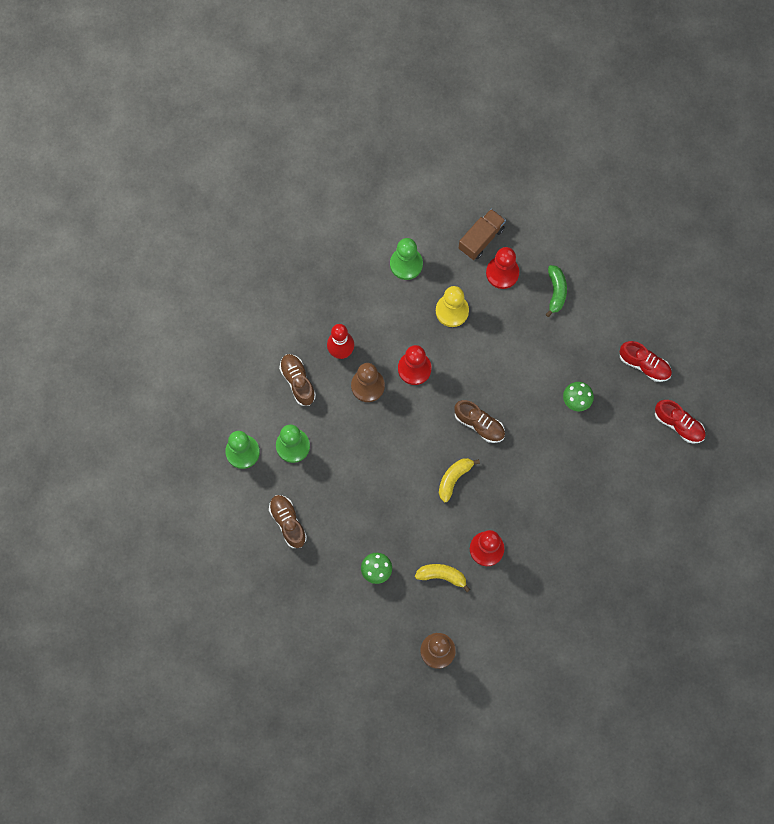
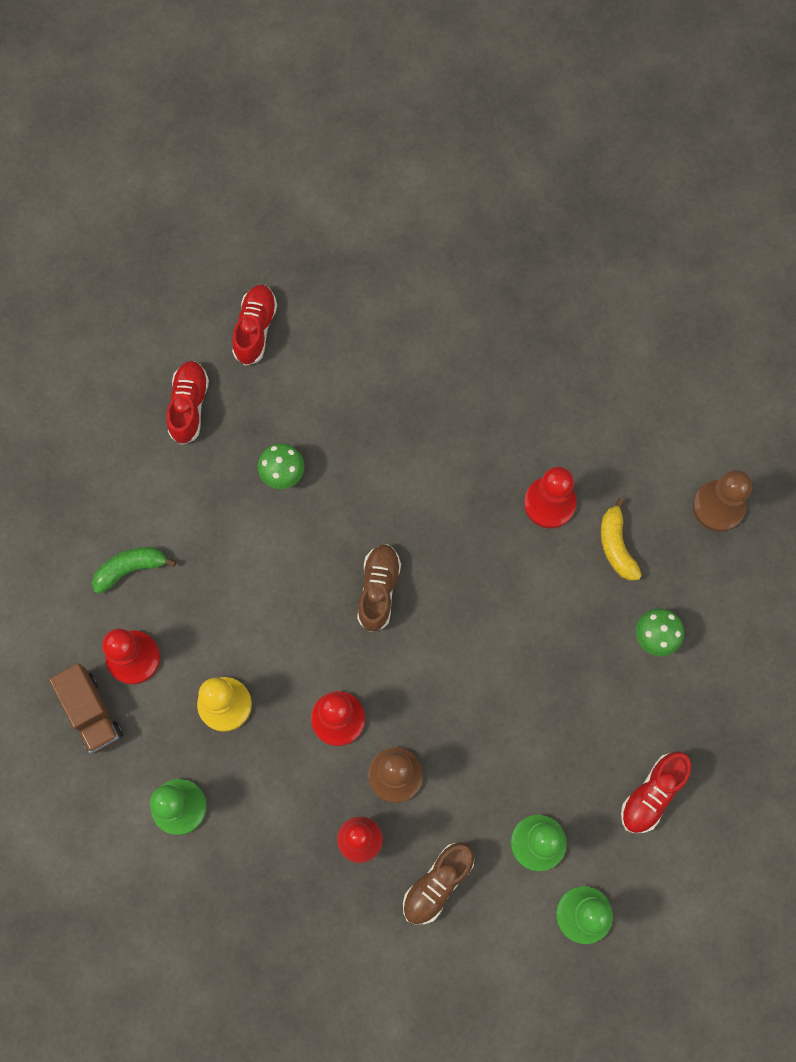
camera: 115 degrees left, 0 degrees up
(288, 522) = (652, 794): brown shoe -> red shoe
(454, 478) = (473, 590): yellow banana -> none
(481, 239) = (91, 712): brown truck -> brown truck turned 135 degrees counterclockwise

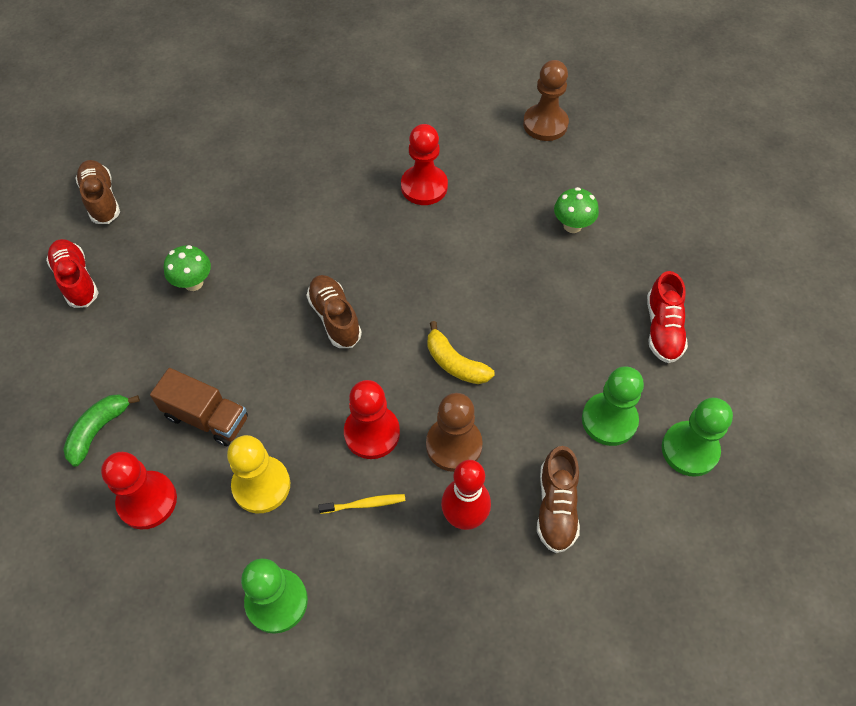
camera: 35 degrees left, 15 degrees down
(91, 712) = (134, 574): brown truck -> brown truck (206, 417)
(255, 329) = (101, 199): red shoe -> brown shoe
(292, 776) = (364, 504): none -> yellow toothbrush
(616, 545) = (495, 185): yellow banana -> yellow banana (455, 363)

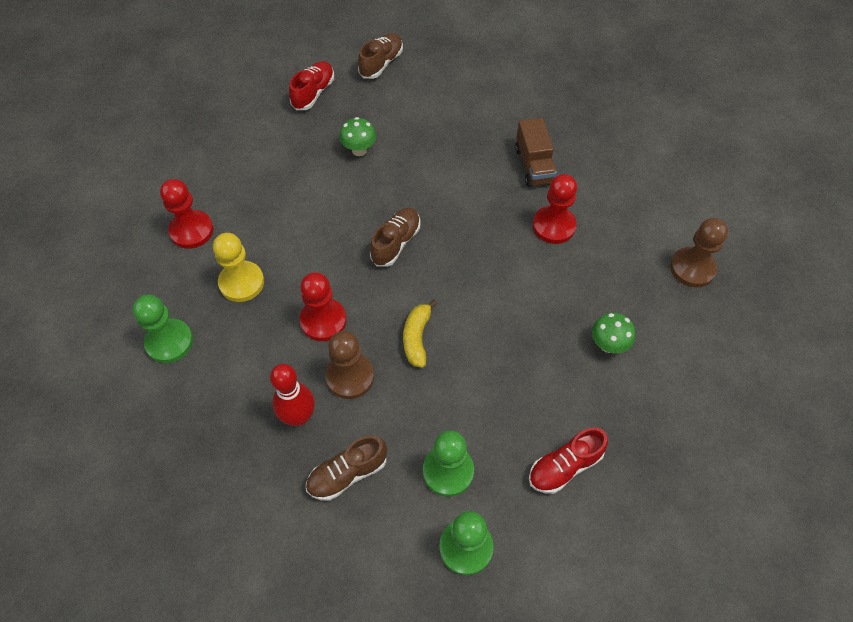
camera: 55 degrees right, 0 degrees up
(98, 430) = (221, 175): green banana -> none
(206, 417) = (268, 222): brown truck -> brown truck (534, 165)
(364, 504) = (268, 349): yellow toothbrush -> none

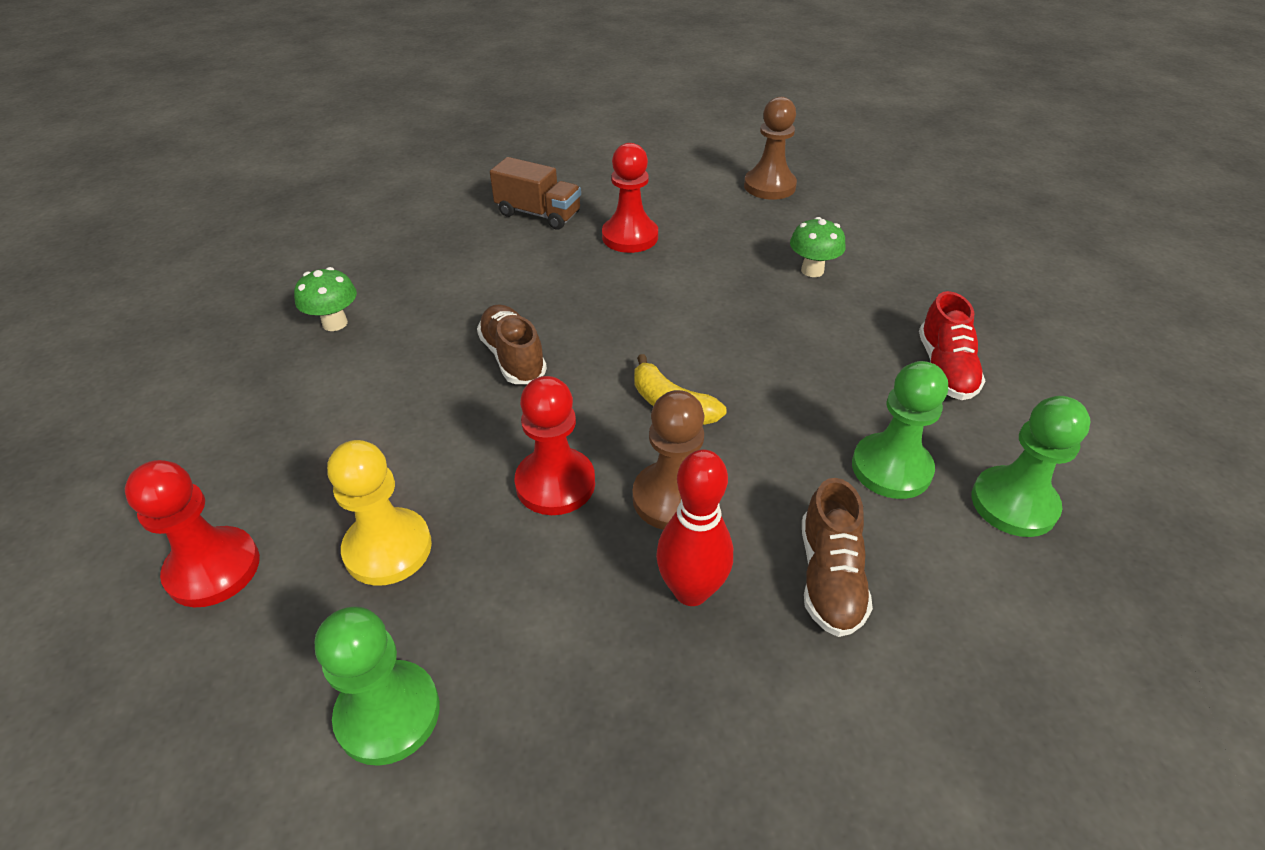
camera: 55 degrees left, 15 degrees down
(313, 93) = (186, 320): red shoe -> none
(381, 63) = (239, 248): brown shoe -> none

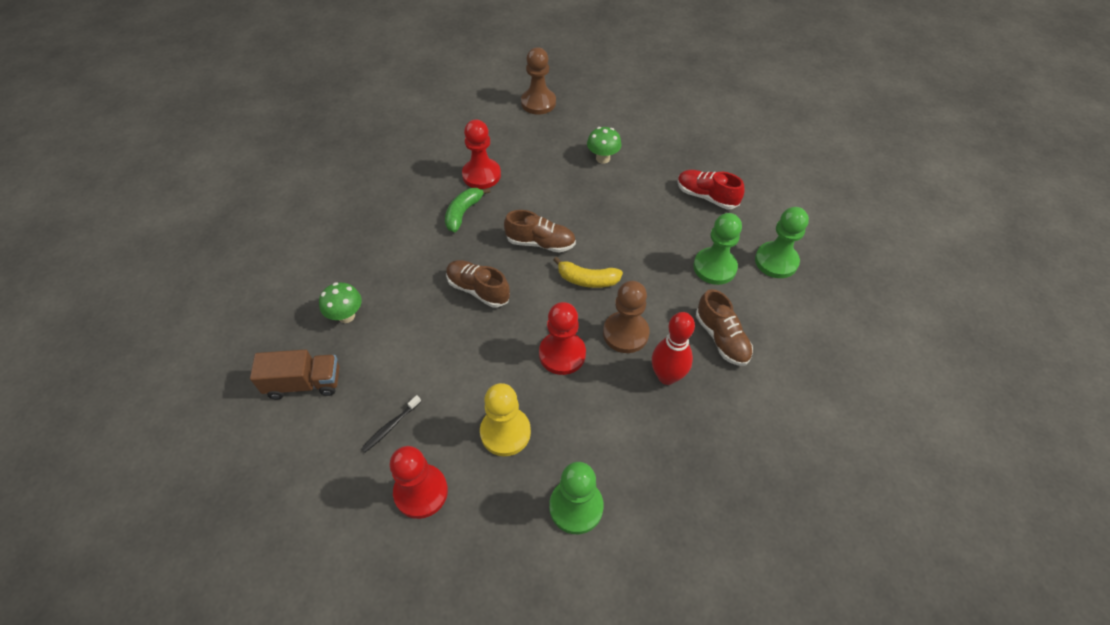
camera: 30 degrees left, 10 degrees up
(259, 468) = (391, 426): none -> black toothbrush
(538, 214) = (409, 180): brown truck -> brown truck (304, 383)
(571, 268) = (463, 213): none -> green banana
(642, 336) = (540, 243): none -> brown shoe
(945, 369) = (706, 196): red shoe -> red shoe turned 150 degrees clockwise

